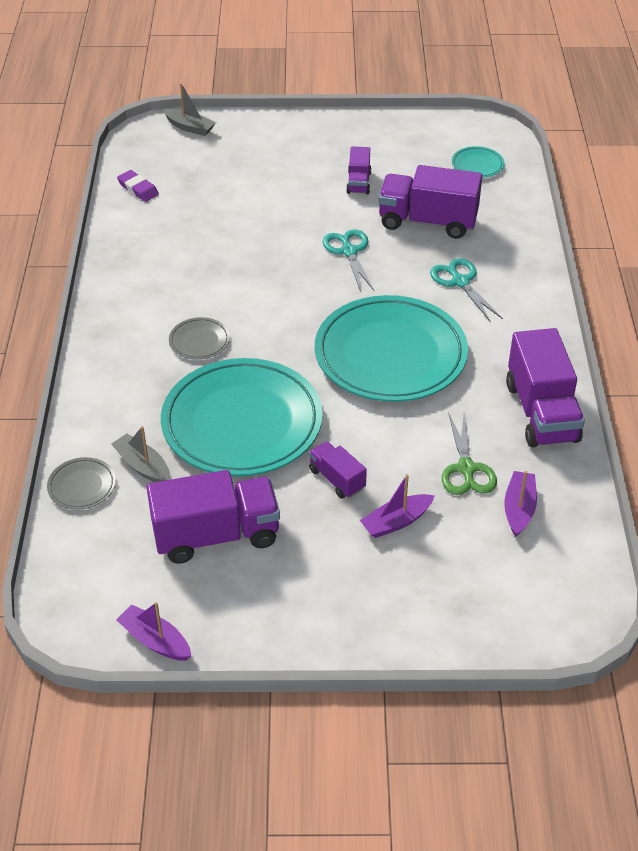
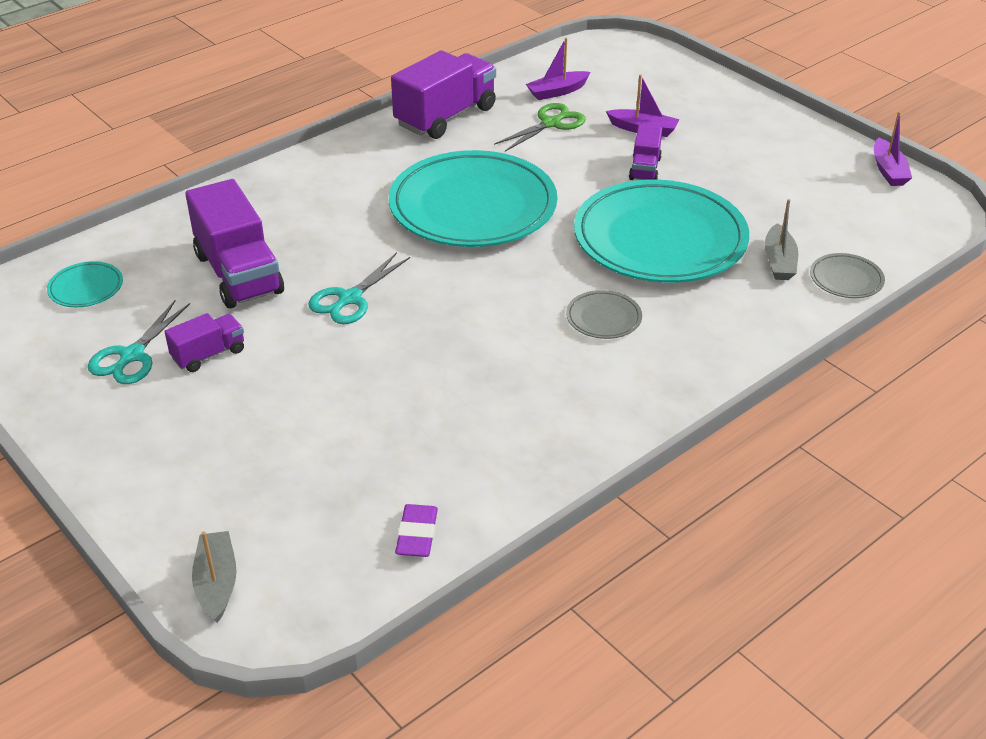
camera: 130 degrees left, 5 degrees down
(216, 535) = (776, 192): purple truck -> none
(460, 282) = (321, 214): turquoise scissors -> turquoise scissors (132, 356)

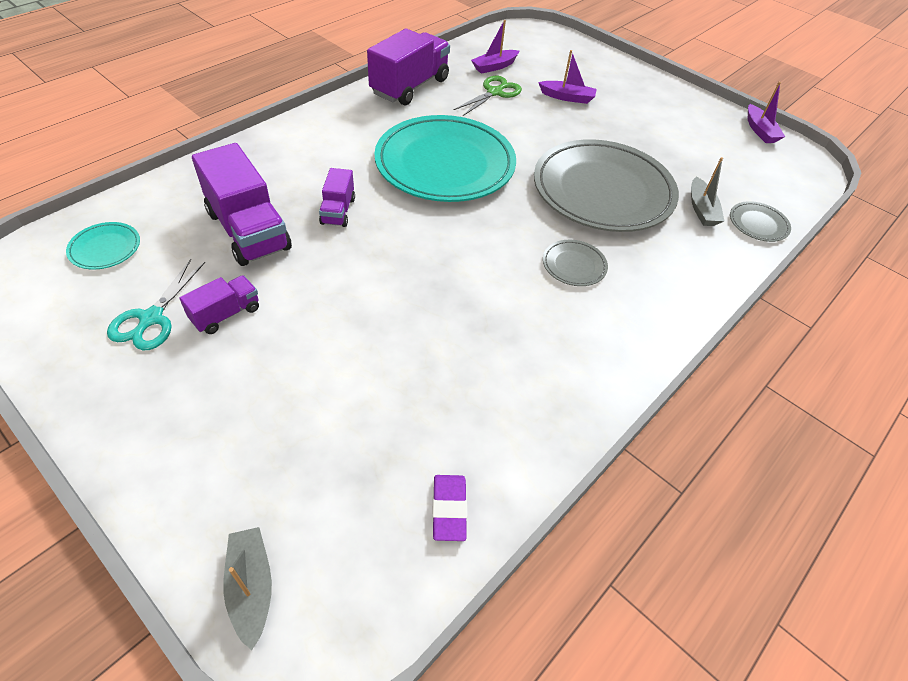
camera: 10 degrees left, 10 degrees up
(350, 299) = (351, 253): turquoise scissors -> none
(644, 169) = (576, 130): purple truck -> purple truck (338, 211)
(660, 239) = (602, 191): turquoise plate -> grey plate

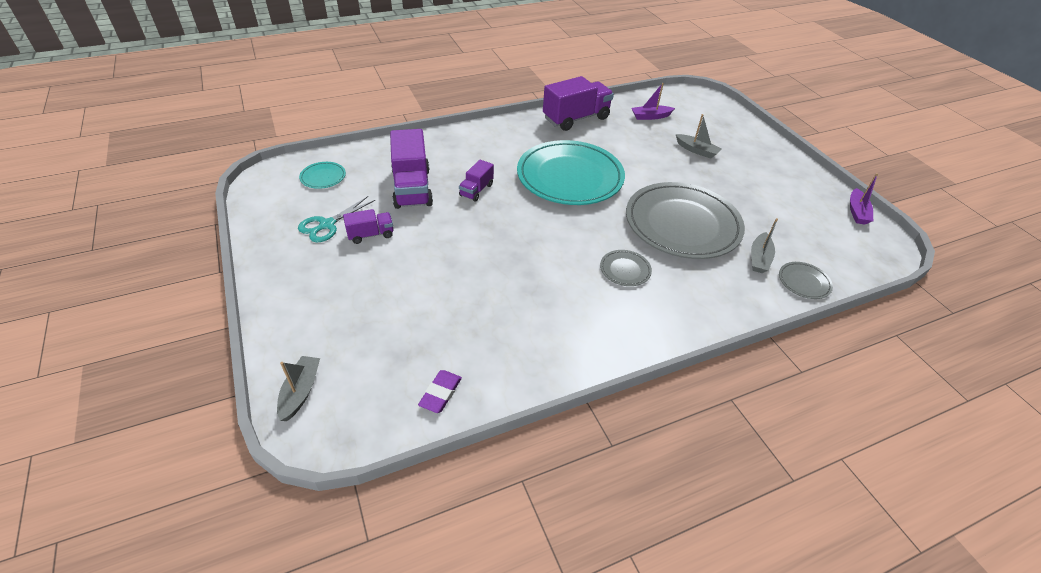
camera: 25 degrees right, 5 degrees down
(494, 92) = (639, 135): green scissors -> none
(567, 97) = (696, 150): purple boat -> grey boat

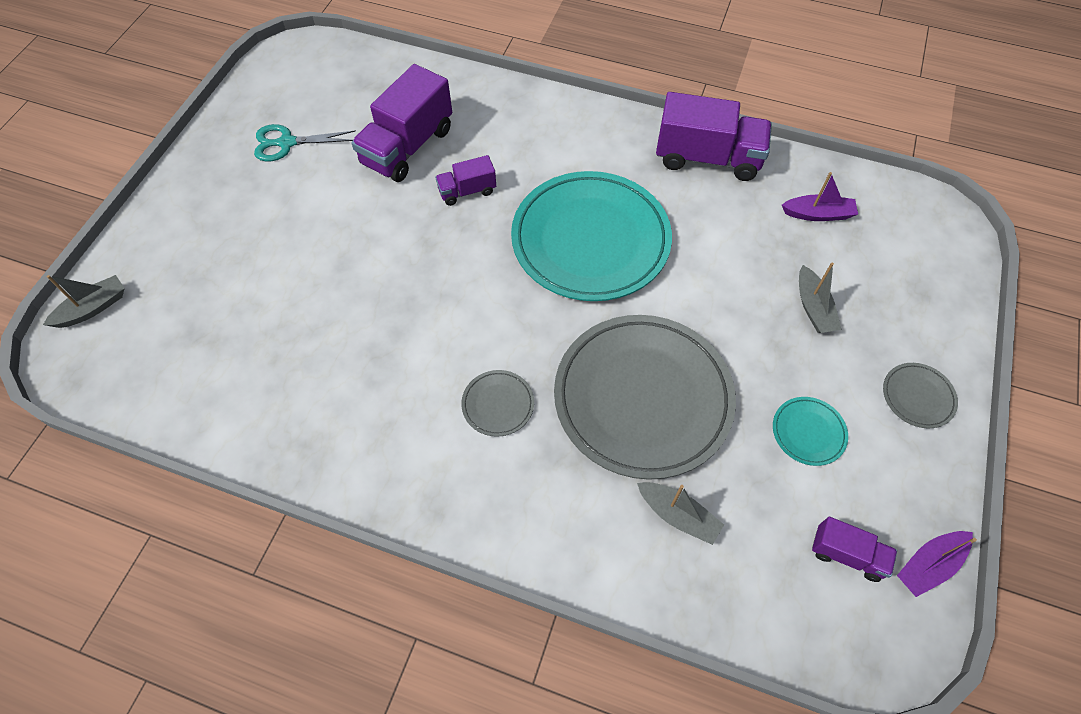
camera: 45 degrees right, 15 degrees up
(323, 177) = (343, 80): turquoise plate -> turquoise plate (808, 432)
(371, 235) = (310, 180): purple truck -> purple truck (847, 554)
(440, 393) = (180, 398): purple eraser -> none
(650, 116) = (818, 214): purple boat -> purple boat turned 150 degrees clockwise
(759, 258) = (678, 515): grey boat -> grey boat turned 120 degrees counterclockwise
(804, 282) = (691, 591): grey plate -> grey plate (917, 397)

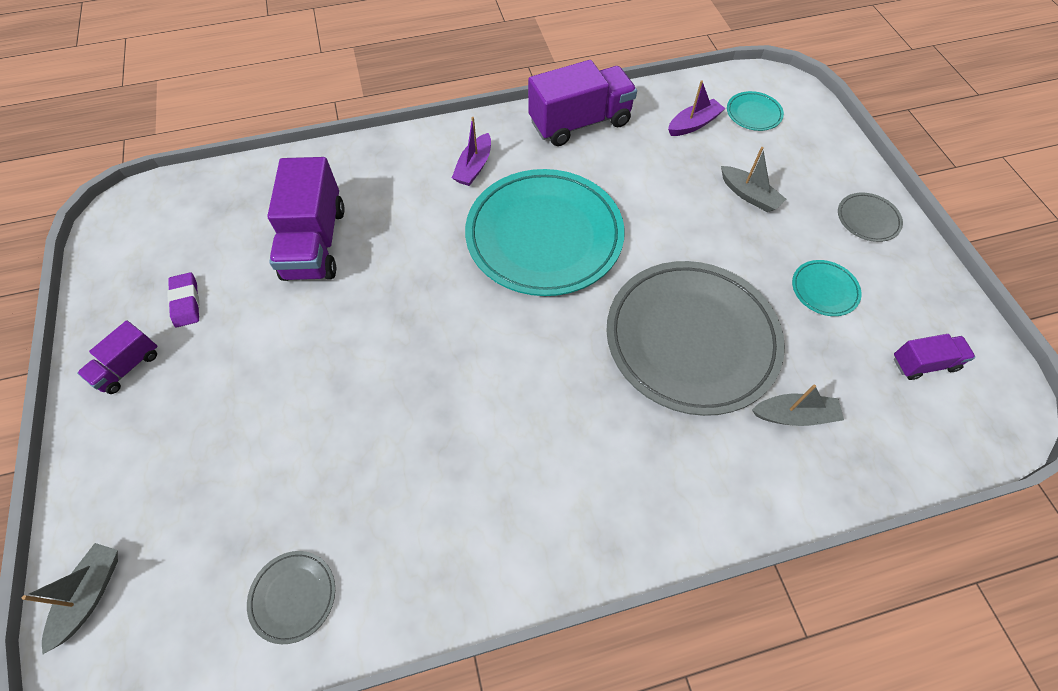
camera: 35 degrees left, 0 degrees up
(287, 143) = (186, 302): turquoise scissors -> purple eraser
(467, 191) = (404, 252): purple truck -> purple truck (128, 366)
(498, 404) = (584, 420): grey plate -> grey plate (293, 596)
(890, 235) = (753, 114): none -> turquoise plate
(929, 565) = (975, 335): purple boat -> purple boat (474, 167)

